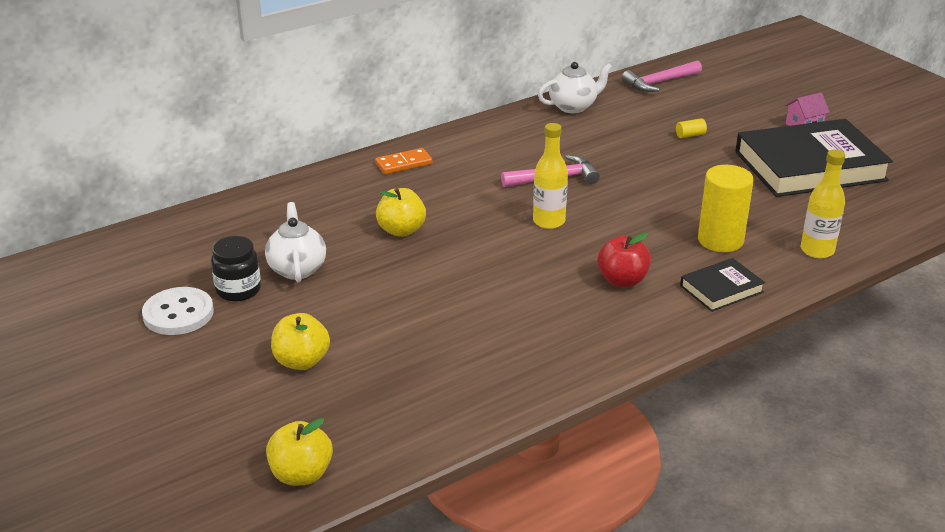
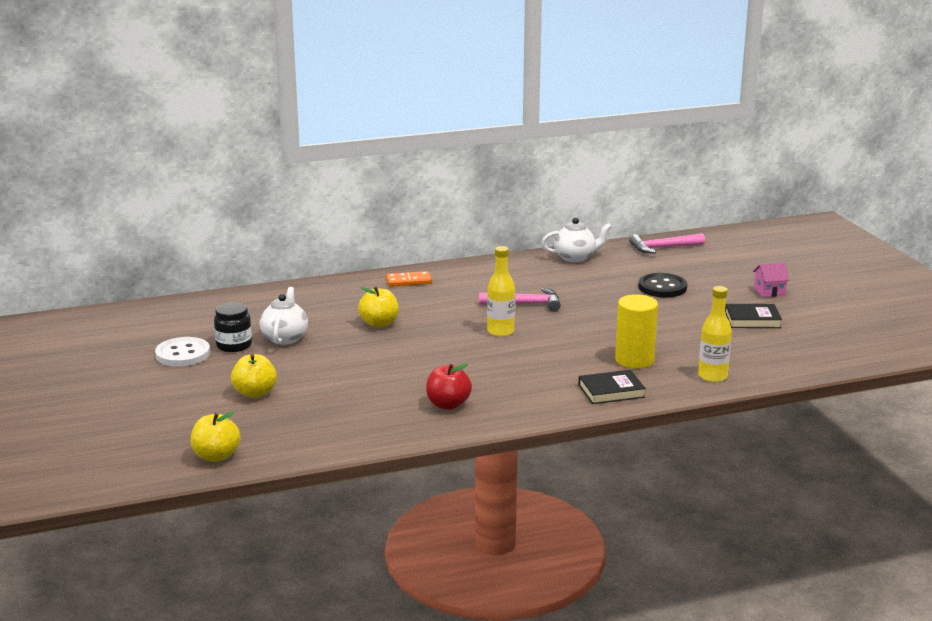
camera: 15 degrees right, 10 degrees down
(622, 280) = (533, 376): red apple -> red apple (448, 405)
(690, 135) = (662, 287): yellow cylinder -> black button
(810, 166) = (752, 320): black book -> black book, size x0.46

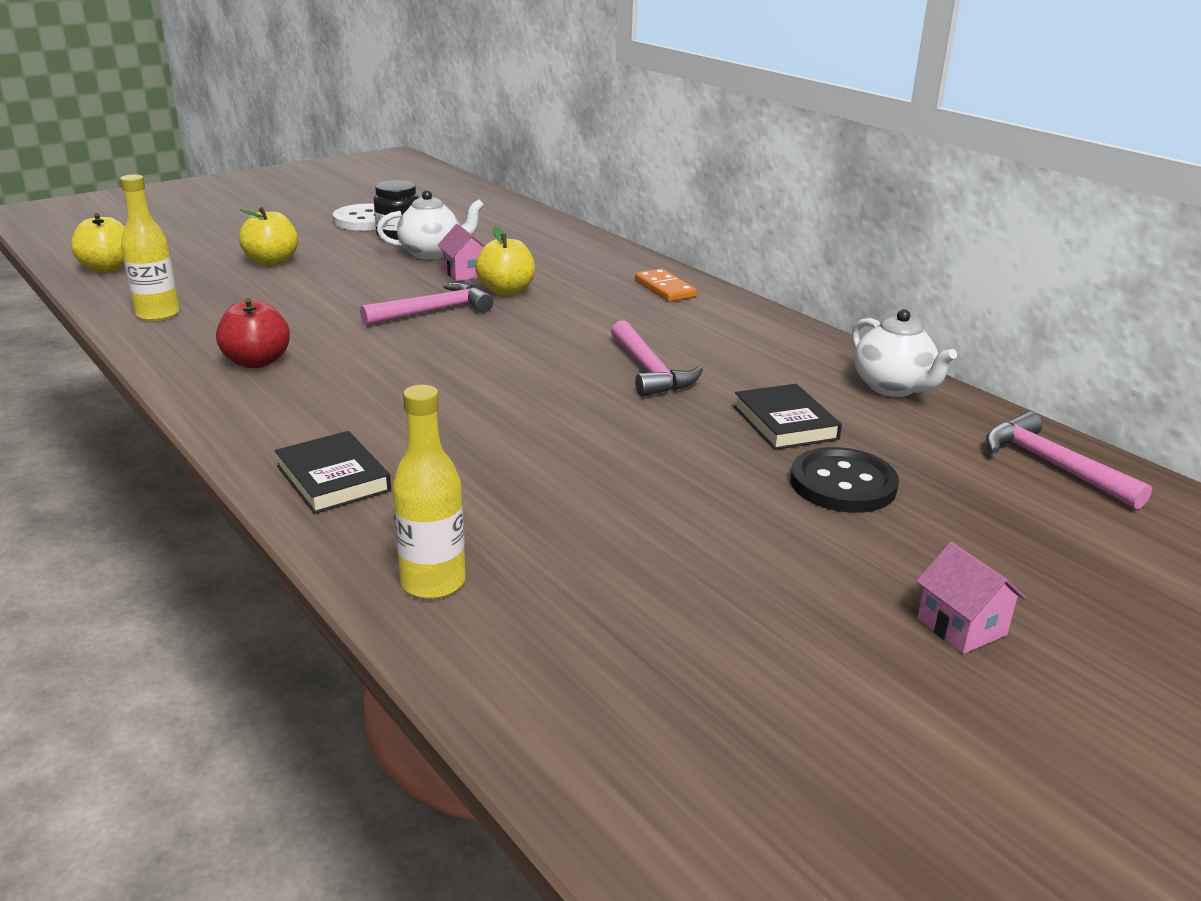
camera: 70 degrees right, 5 degrees up
(335, 332) = (465, 273): none -> pink house
(399, 348) = (434, 311): none -> pink hammer
(500, 331) = (529, 365): yellow bottle -> yellow bottle (158, 314)
(634, 360) = (474, 488): yellow cylinder -> none
(752, 320) = (767, 613): black book -> black book (785, 423)

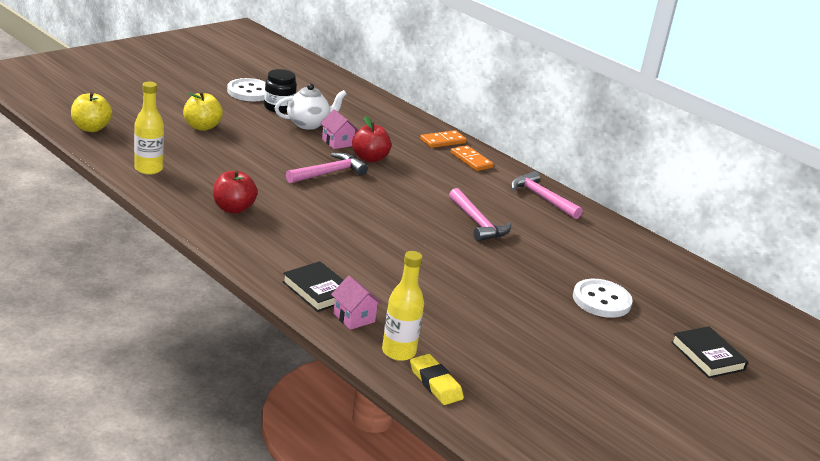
camera: 10 degrees left, 0 degrees up
(482, 642) = (435, 383): none -> yellow eraser
(506, 291) = (369, 158): yellow apple -> red apple
(628, 267) = (443, 141): none -> orange domino
(785, 423) = (563, 261): black book -> black book (707, 356)
(843, 484) = (601, 300): black button -> white button
(893, 388) = (621, 239): white teapot -> none
(961, 626) = (669, 379): pink house -> pink house (354, 318)
(1052, 465) = (712, 292): pink hammer -> pink hammer (541, 198)

